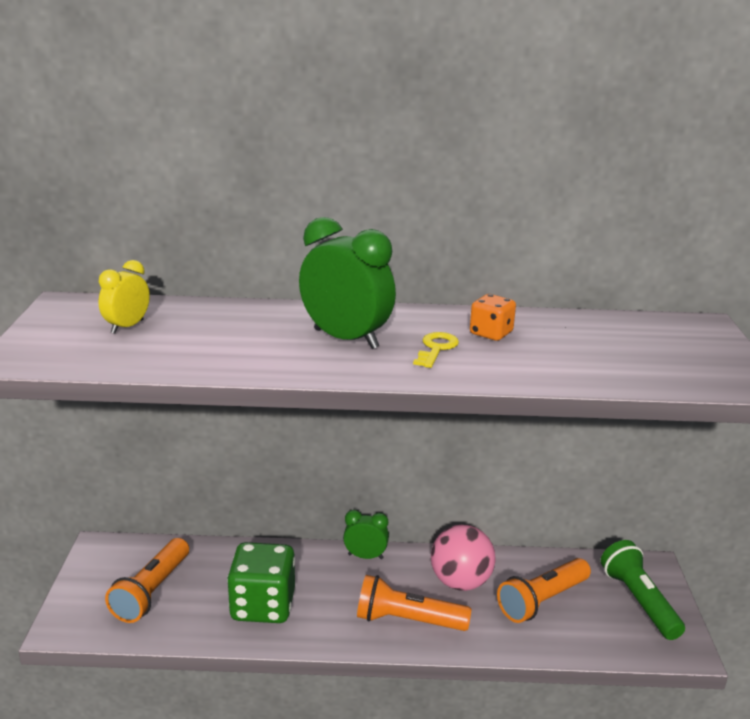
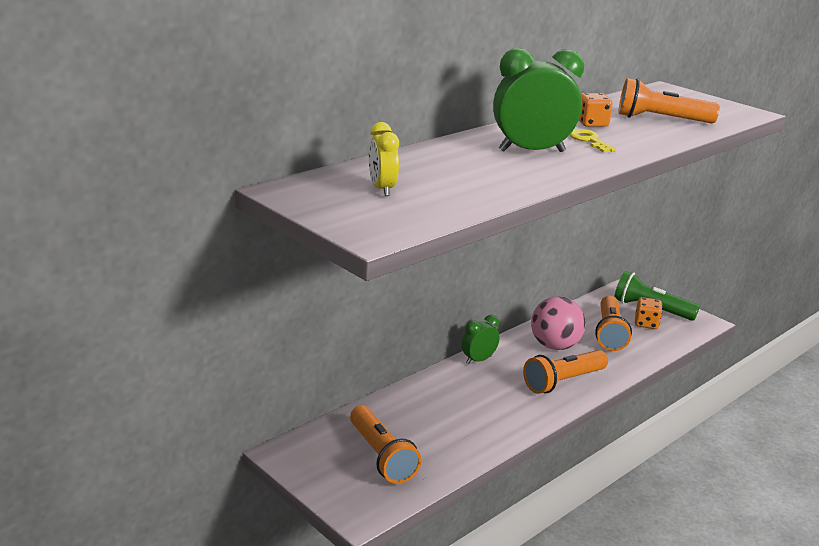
camera: 45 degrees left, 0 degrees up
(263, 606) = (469, 421): green dice -> none
(591, 354) = (661, 119): none -> orange flashlight
(604, 613) = (646, 323): none -> orange dice

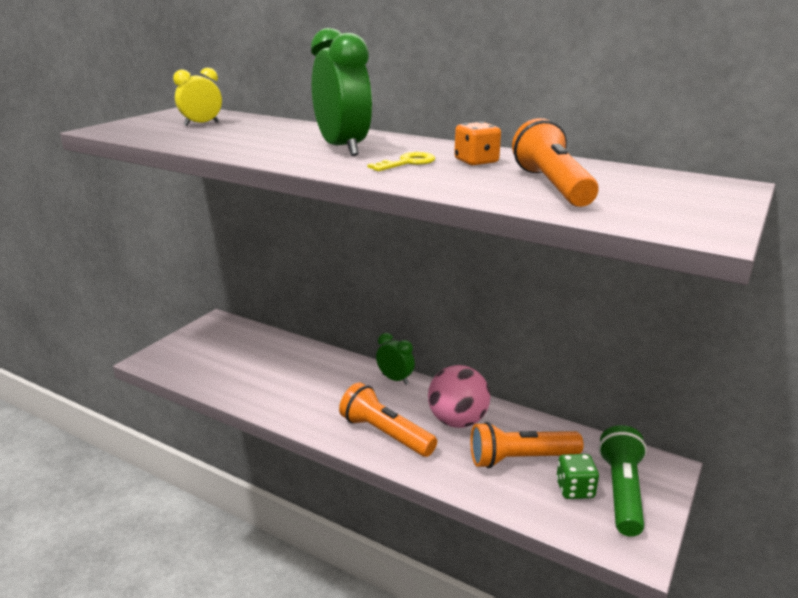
camera: 75 degrees right, 0 degrees up
(381, 456) = (222, 356): orange flashlight -> none
(646, 323) = (575, 489): orange dice -> green dice

